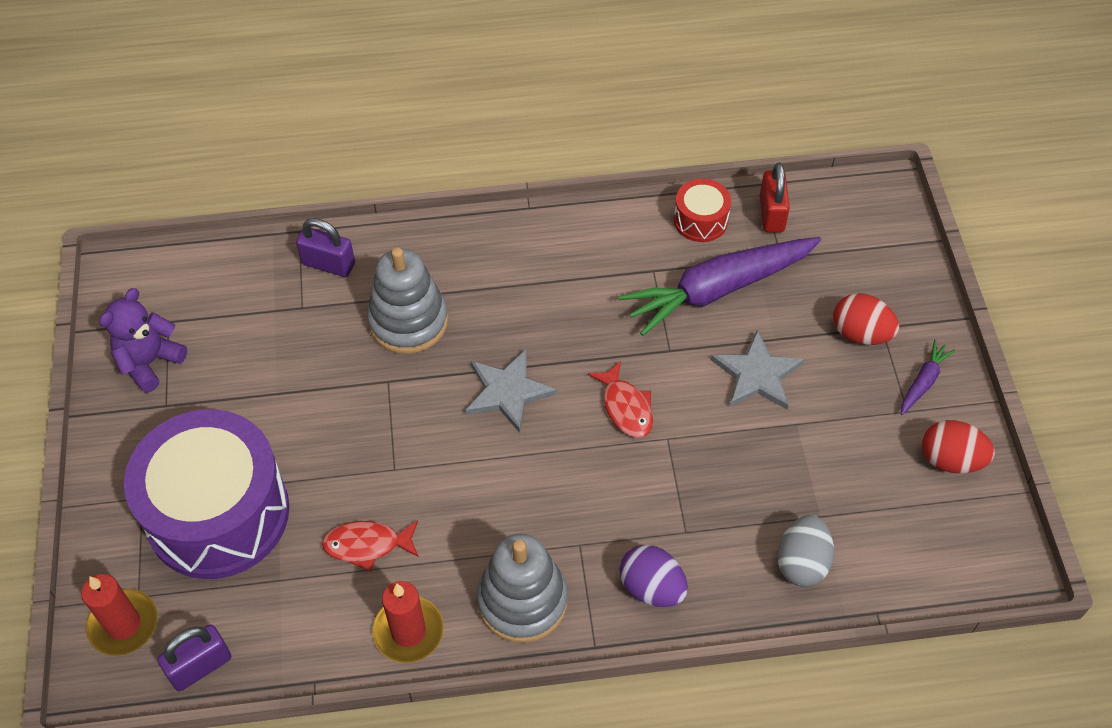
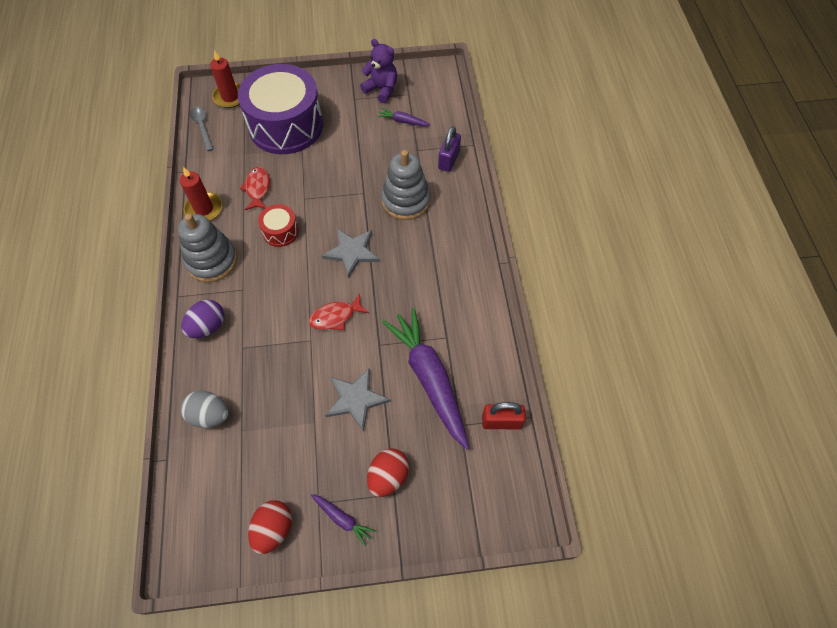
camera: 90 degrees right, 5 degrees up
(200, 666) = (202, 127): purple padlock -> grey spoon
(233, 328) = (403, 121): none -> purple carrot
(700, 220) = (492, 370): red drum -> red drum (280, 231)

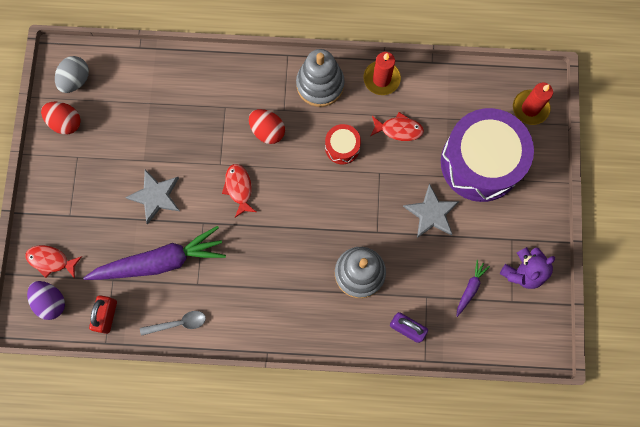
camera: 100 degrees right, 15 degrees up
(202, 127) = (489, 79): grey spoon -> grey spoon (178, 323)
(208, 327) = (251, 80): purple egg -> purple egg (51, 302)
(209, 415) = (168, 79): grey egg -> grey egg (76, 80)
(342, 519) = (60, 174): purple carrot -> none
(352, 252) = (306, 211): grey star -> grey star (431, 213)
(388, 476) = (84, 213): red egg -> red egg (267, 131)
(453, 502) = (51, 260): none -> red fish

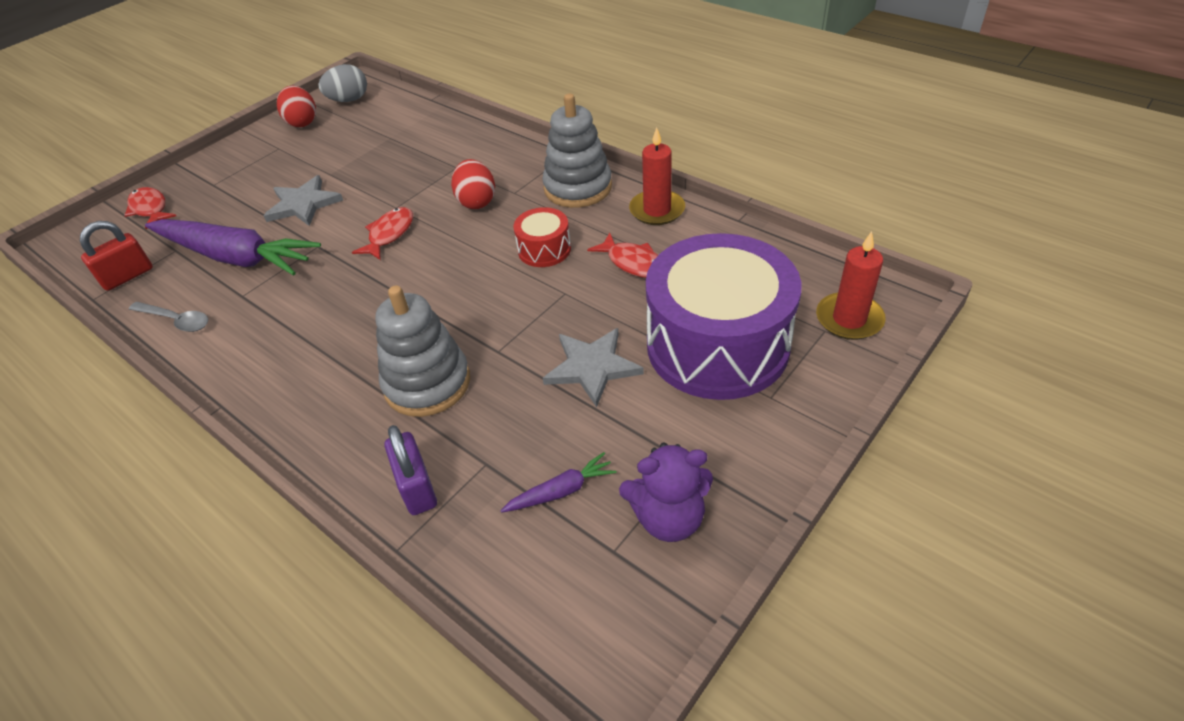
camera: 40 degrees right, 30 degrees down
(51, 302) = (103, 239): purple egg -> none

